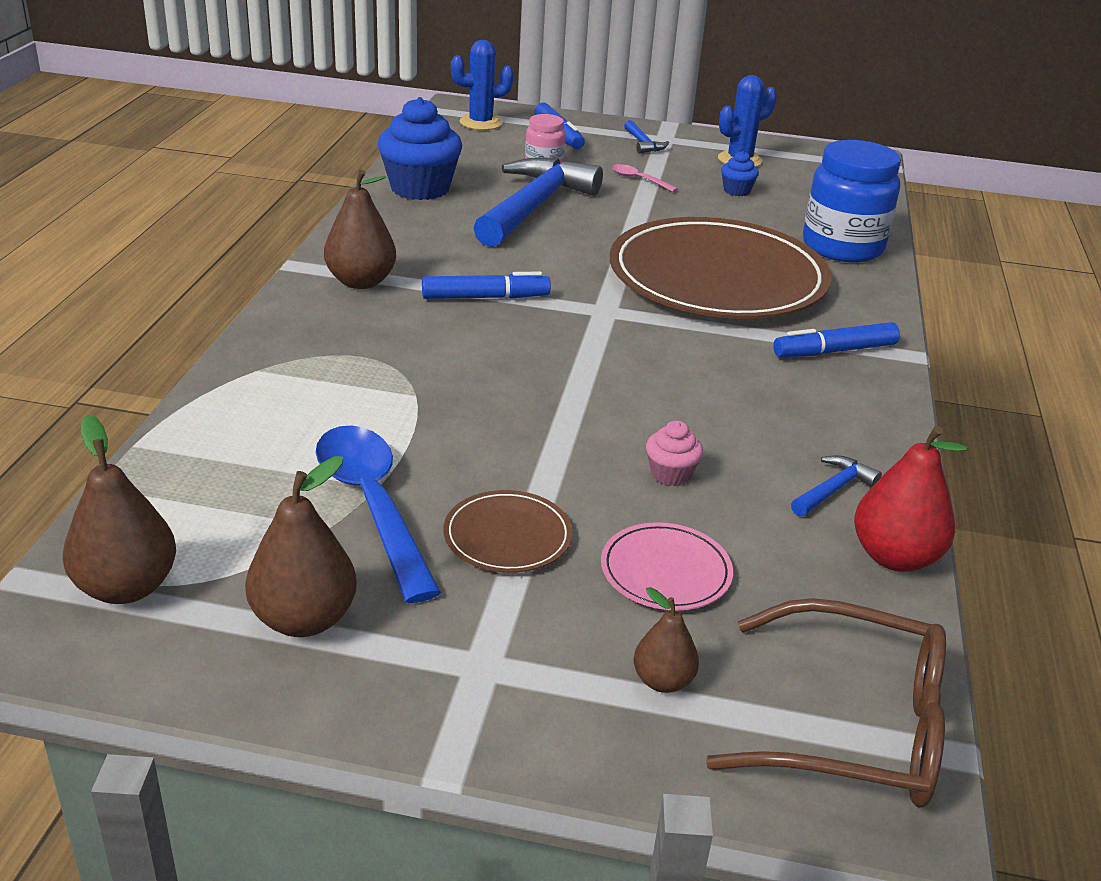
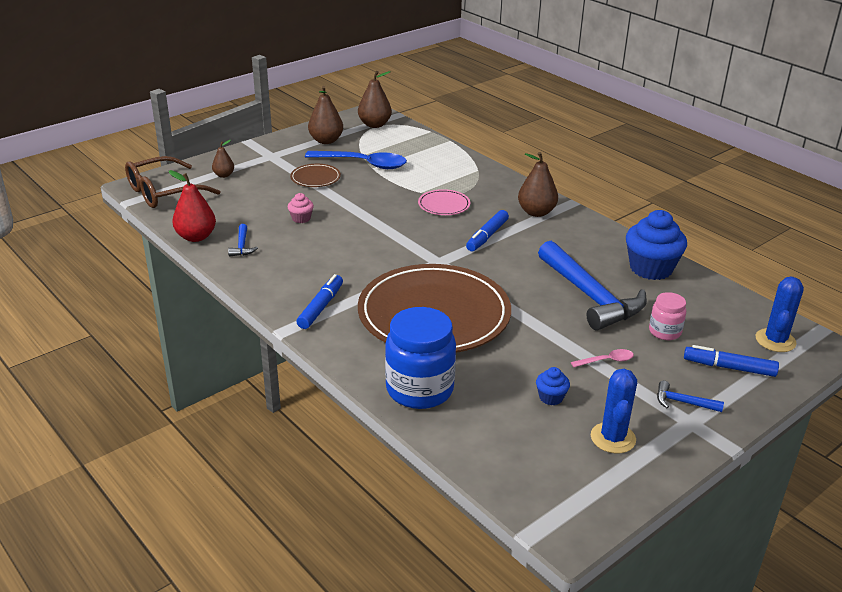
camera: 130 degrees right, 0 degrees up
(665, 571) = (259, 195): pink plate -> pink plate (444, 205)

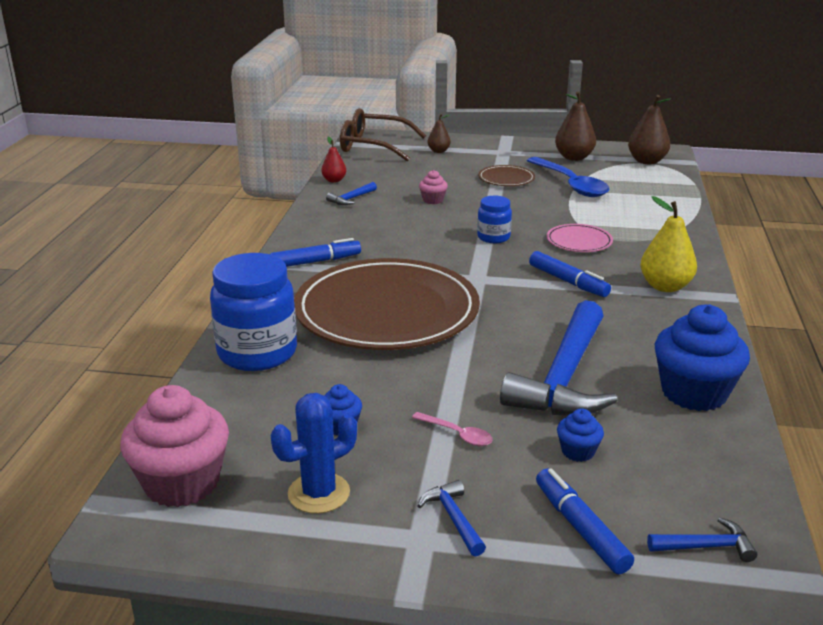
camera: 50 degrees right, 5 degrees down
(196, 237) = (334, 180): red pear -> red pear, size x0.58
(393, 227) = (493, 237): none -> blue jar
(487, 236) = (567, 281): blue marker -> blue marker turned 120 degrees counterclockwise
(536, 212) = (665, 286): brown pear -> yellow pear
(545, 488) = (182, 483): none -> pink cupcake
(664, 332) = (578, 451): pink jar -> blue cupcake
(775, 340) = (706, 546): blue cactus -> blue hammer

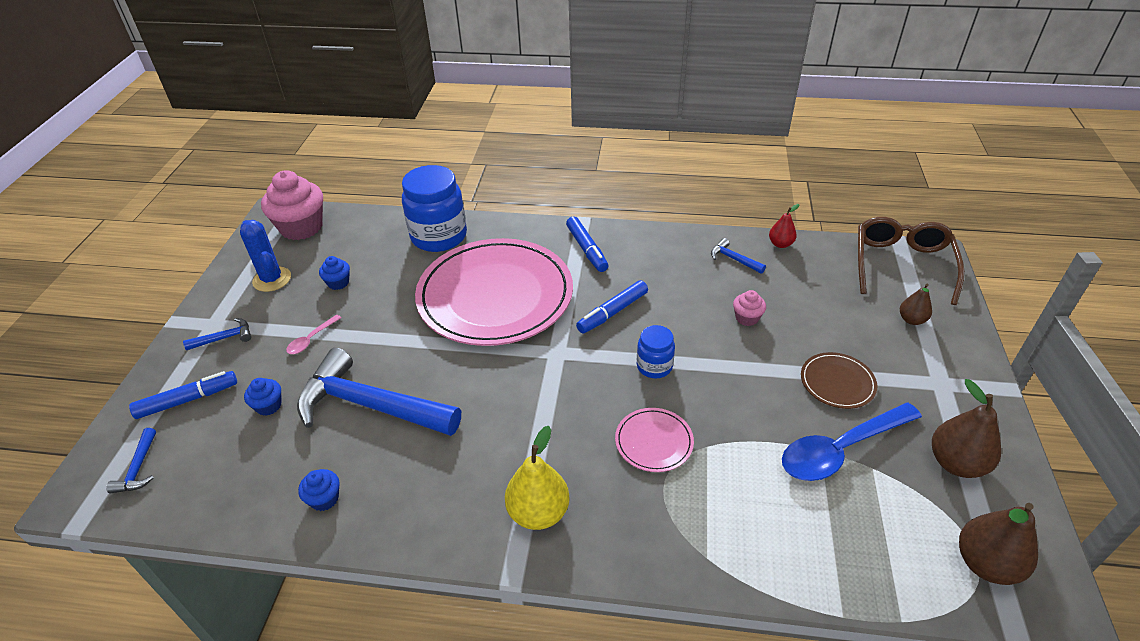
camera: 90 degrees right, 15 degrees up
(386, 311) = (495, 296): brown plate -> pink plate
(567, 281) = (550, 422): blue marker -> blue marker (613, 312)
(694, 393) = (324, 499): blue cupcake -> blue cupcake, size x0.47

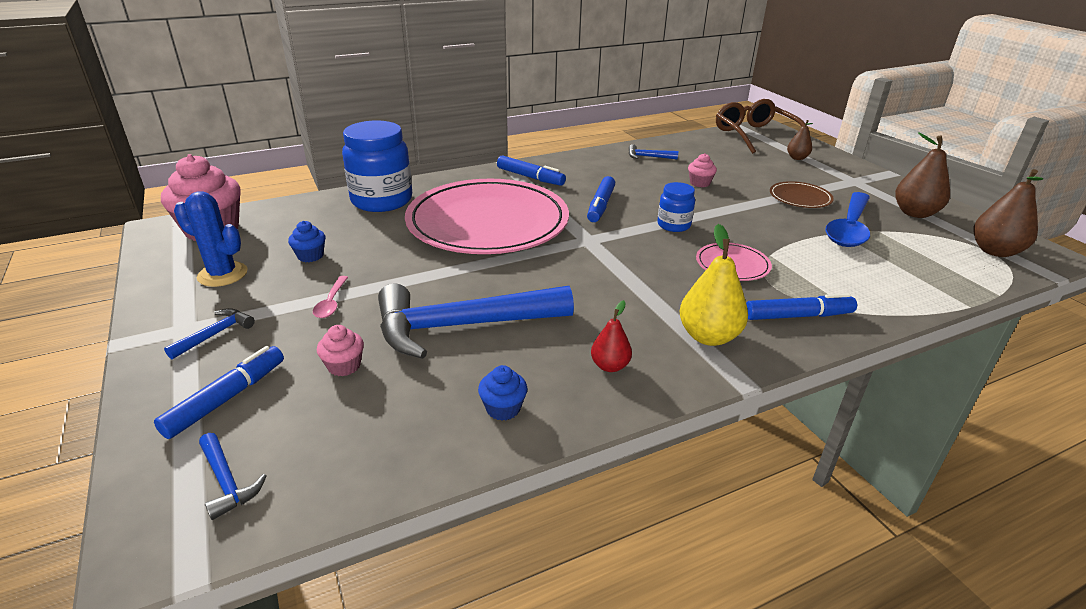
camera: 35 degrees left, 10 degrees down
(269, 406) = (344, 366): blue cupcake -> pink cupcake
(643, 532) = (797, 316): none -> blue marker
(780, 244) = (668, 143): red pear -> red pear (610, 366)

